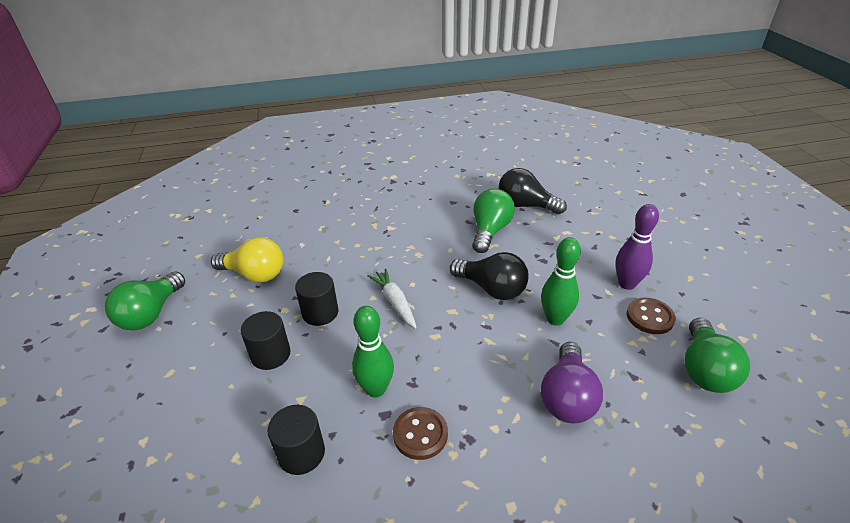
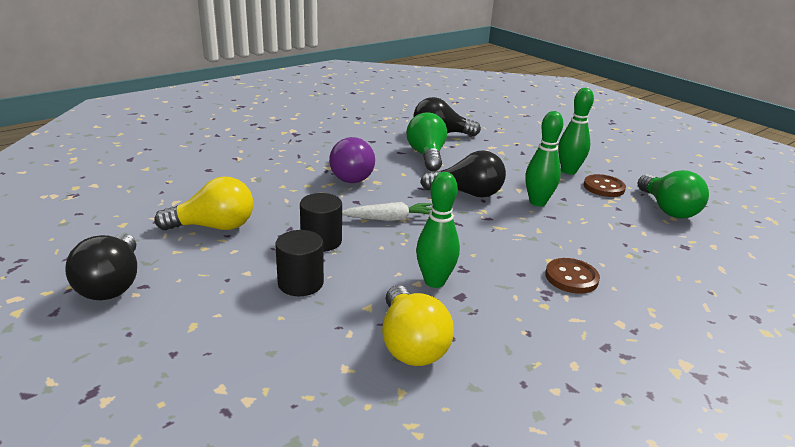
camera: 30 degrees left, 10 degrees down
(151, 314) = (112, 284): green light bulb -> black light bulb
(301, 453) = (411, 344): black cylinder -> yellow light bulb
(395, 302) = (389, 219): white carrot -> white carrot turned 135 degrees clockwise
(420, 434) = (505, 300): brown button -> brown button (571, 277)
(567, 397) = (594, 247): purple light bulb -> purple light bulb (350, 175)
(627, 284) = (568, 171): purple bowling pin -> green bowling pin

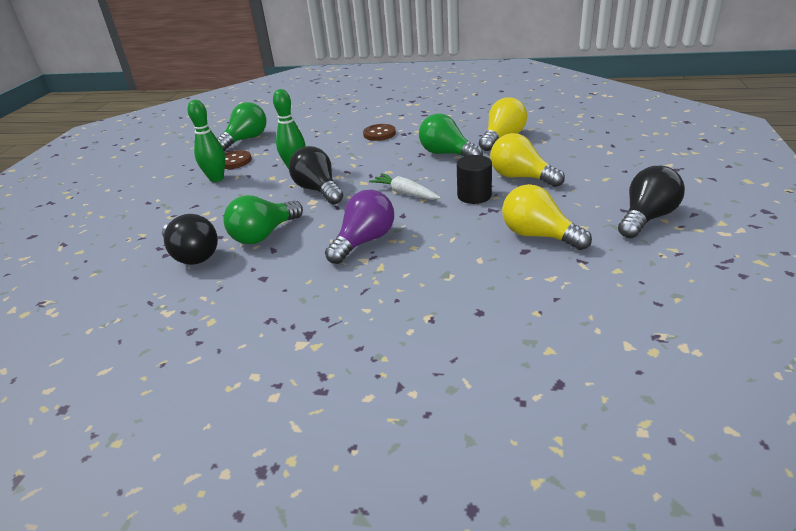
camera: 125 degrees left, 5 degrees up
(300, 283) = (521, 177): black cylinder -> yellow light bulb
(434, 281) = (447, 154): green bowling pin -> green light bulb

